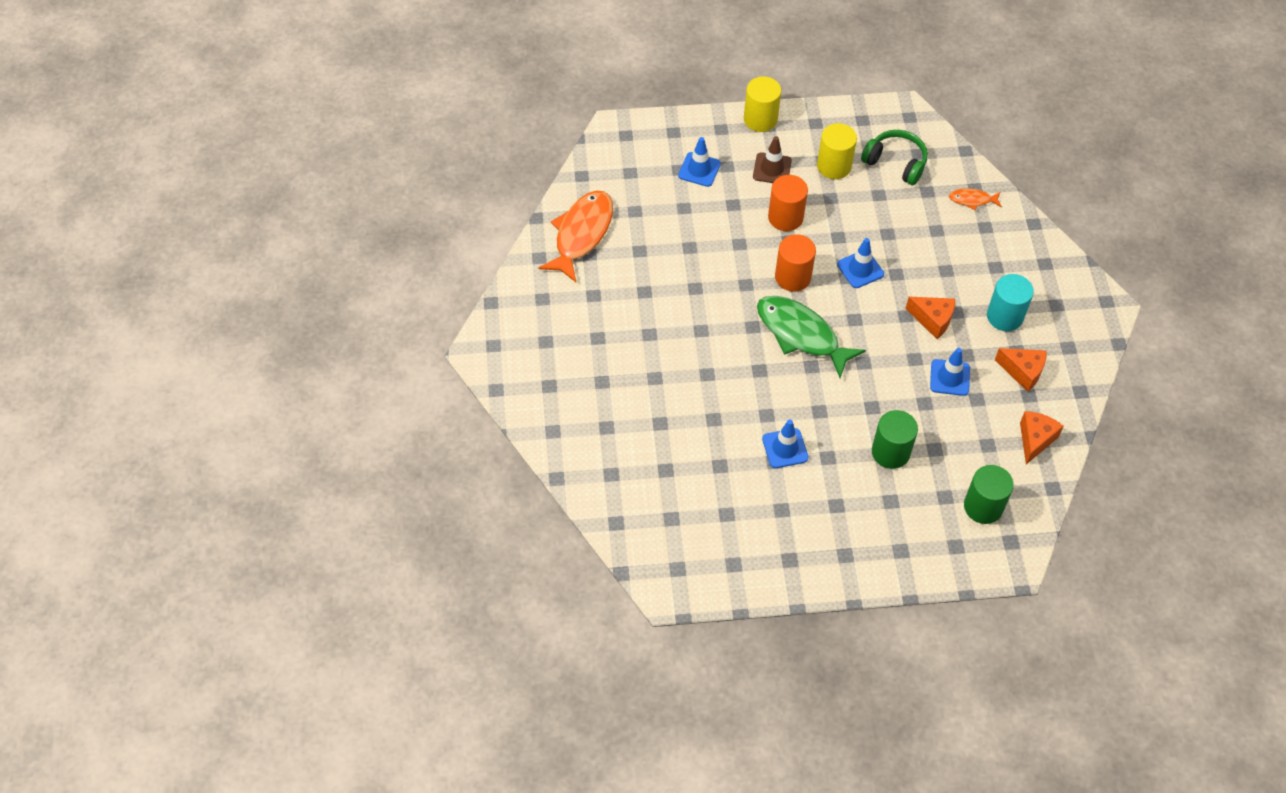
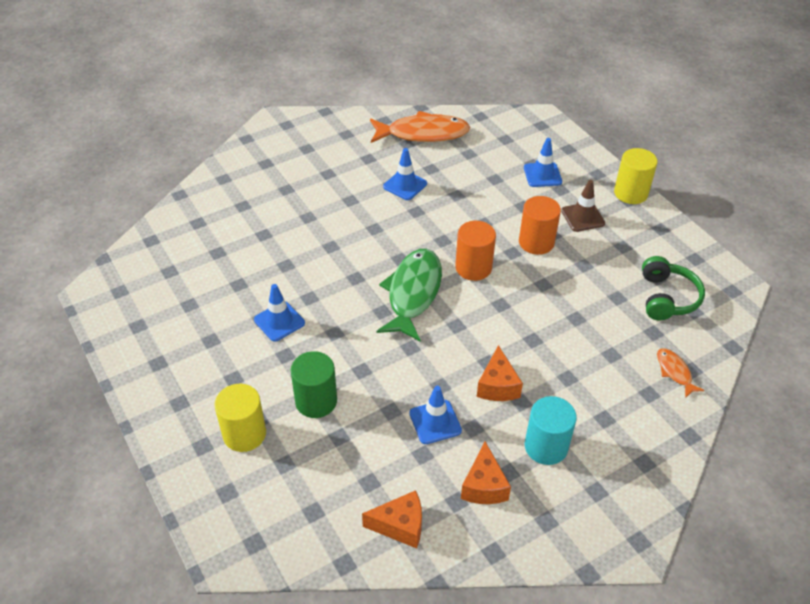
camera: 65 degrees right, 10 degrees down
(834, 166) = (622, 256): yellow cylinder -> yellow cylinder (244, 434)
(860, 269) = (518, 311): blue traffic cone -> blue traffic cone (405, 185)
(983, 506) = (288, 502): green cylinder -> none

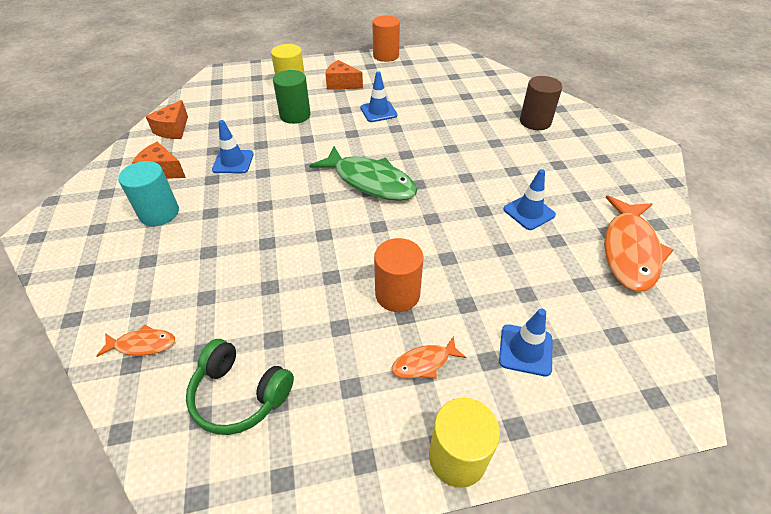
camera: 110 degrees right, 0 degrees up
(257, 193) = (535, 122): none -> brown cylinder
(473, 267) = (382, 229): orange cylinder -> orange cylinder (386, 56)
(497, 386) = (237, 203): orange cheese -> orange cheese (341, 84)
(582, 217) = (424, 363): brown traffic cone -> orange fish

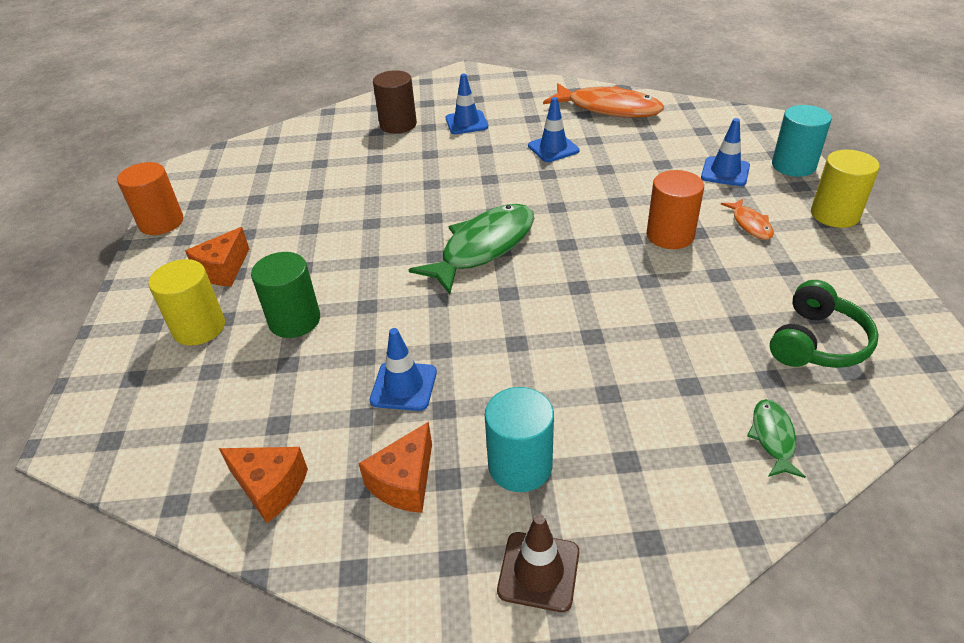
camera: 80 degrees left, 5 degrees down
(86, 224) = (538, 571): none -> brown traffic cone
(142, 344) = (773, 437): orange fish -> green fish
(378, 111) = (324, 235): blue traffic cone -> blue traffic cone (466, 123)
(563, 428) = (793, 165): none -> turquoise cylinder

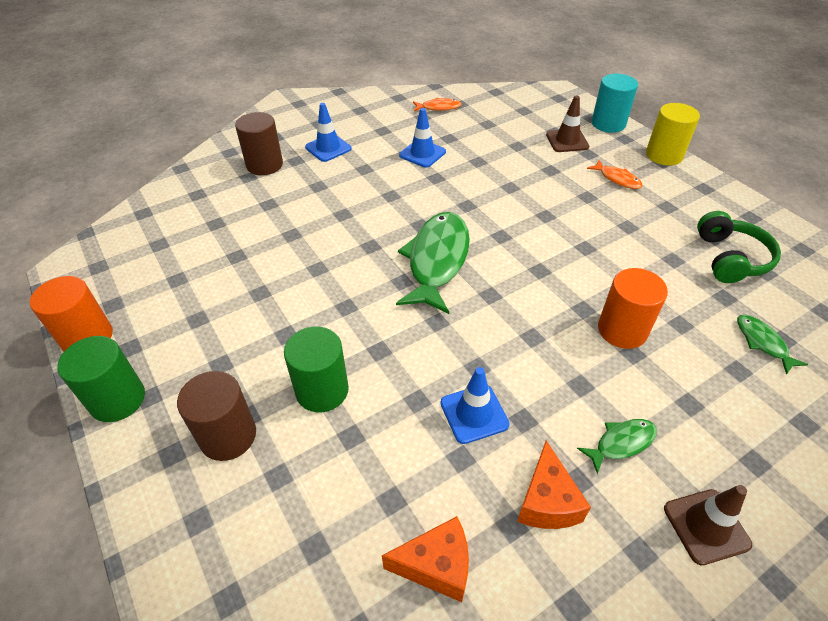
camera: 30 degrees left, 5 degrees up
(147, 273) = (117, 399): none -> green cylinder
(199, 327) = (228, 436): yellow cylinder -> brown cylinder
(223, 270) = (204, 365): orange cheese -> none
(520, 465) = (621, 443): turquoise cylinder -> green fish
(608, 109) = (438, 107): orange fish -> orange fish, size x0.47
(670, 235) = (570, 204): orange cylinder -> orange cylinder (622, 330)
(725, 172) = (567, 141): blue traffic cone -> brown traffic cone

